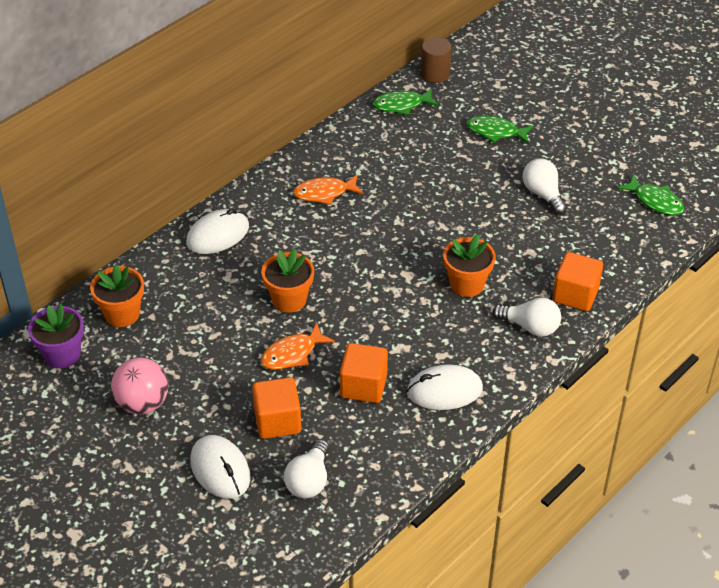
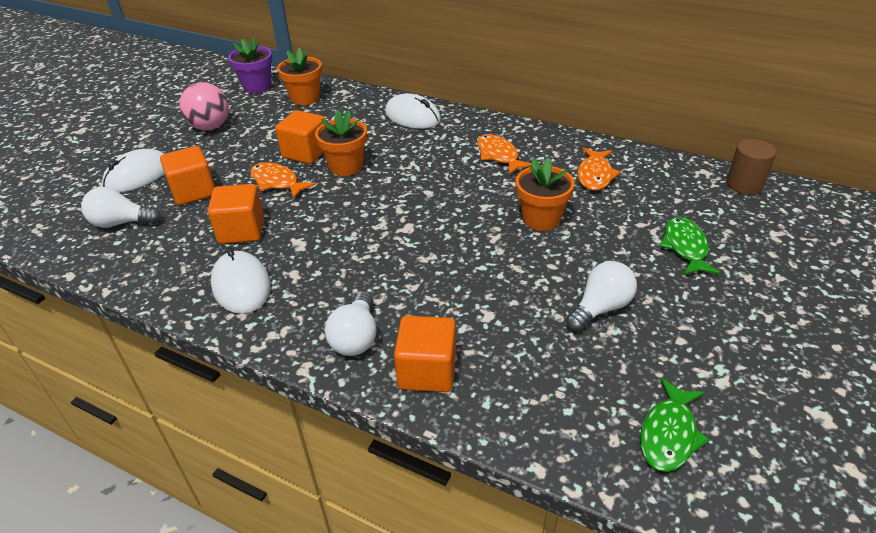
camera: 75 degrees right, 5 degrees down
(246, 326) = (306, 153): none -> orange cube
(384, 146) = (595, 175): none -> orange fish
(401, 105) = (669, 173): green fish -> none
(467, 284) = (409, 272): orange flower pot -> orange flower pot (541, 219)

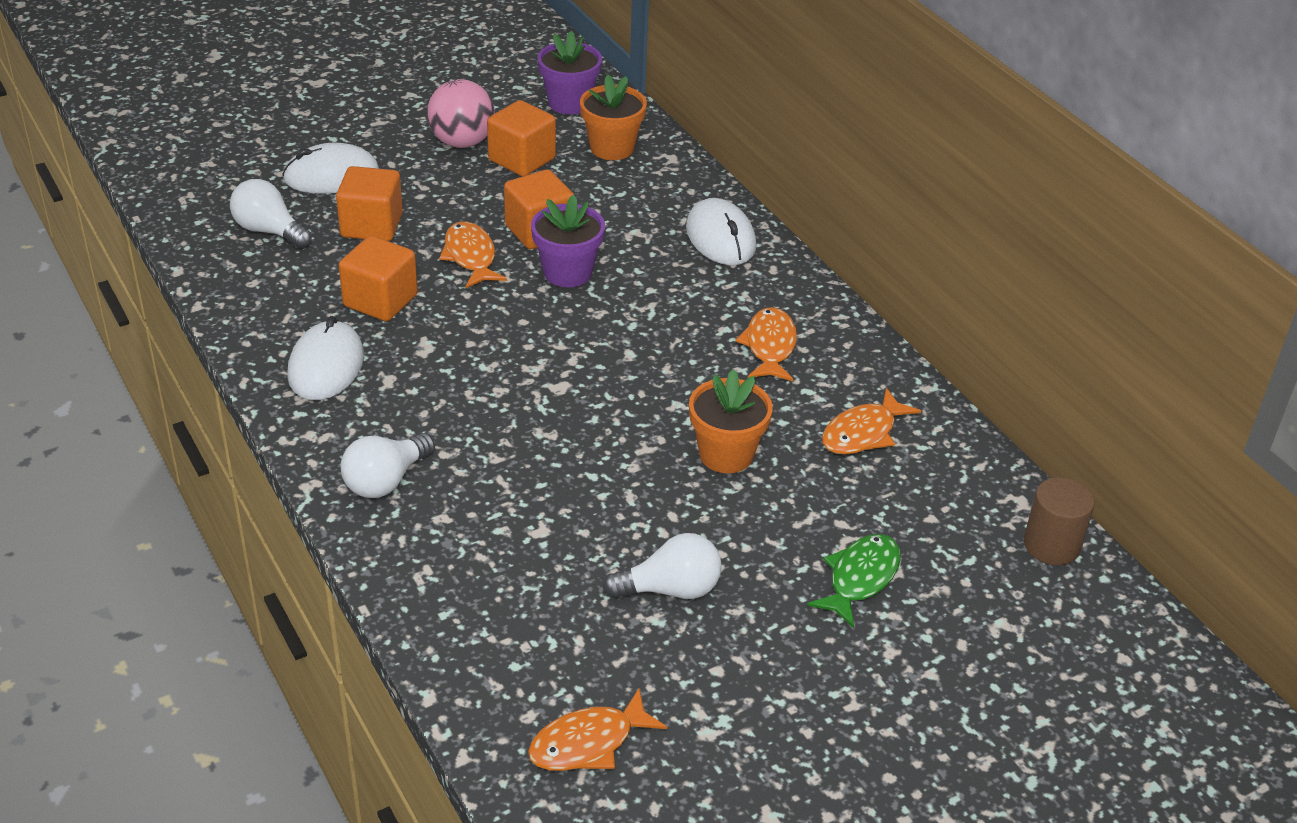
camera: 30 degrees right, 0 degrees up
(346, 166) = (567, 272): orange flower pot -> purple flower pot
(427, 371) = (420, 552): orange cube -> orange cube (522, 159)
(669, 434) = (588, 743): green fish -> orange fish

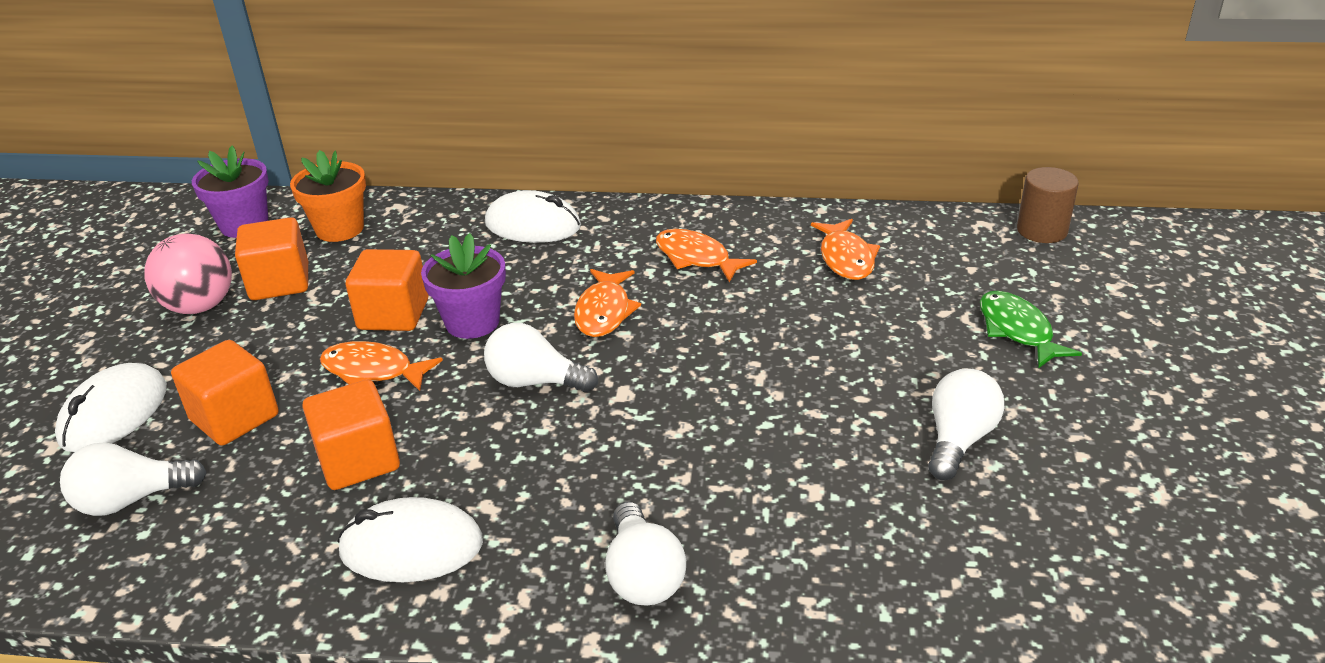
camera: 50 degrees left, 5 degrees down
(326, 366) = (411, 547): white mouse -> white mouse turned 45 degrees counterclockwise
(530, 337) = (535, 382): none -> white light bulb
(588, 743) = (1137, 582): orange fish -> orange fish (604, 312)
(726, 454) = (808, 335): orange flower pot -> none

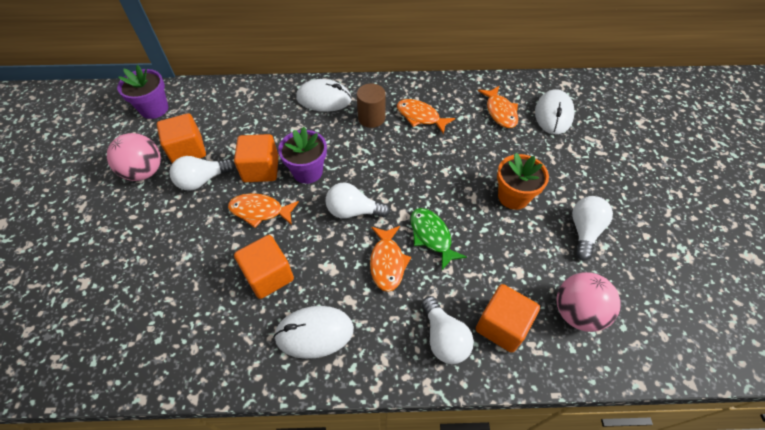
camera: 10 degrees left, 20 degrees up
(114, 413) = (115, 255): white mouse -> white mouse (553, 114)
(132, 500) = (144, 317): white light bulb -> white light bulb (202, 180)
(235, 418) = (188, 252): orange cube -> orange cube (502, 326)
(340, 229) = (212, 108): orange flower pot -> orange flower pot (513, 196)
(604, 312) = (379, 158): orange fish -> orange fish (387, 262)
(910, 559) = (577, 312): none -> pink ball
(1017, 330) = (598, 155): green fish -> green fish (431, 236)
(1042, 230) = (596, 86): brown cylinder -> brown cylinder (371, 118)

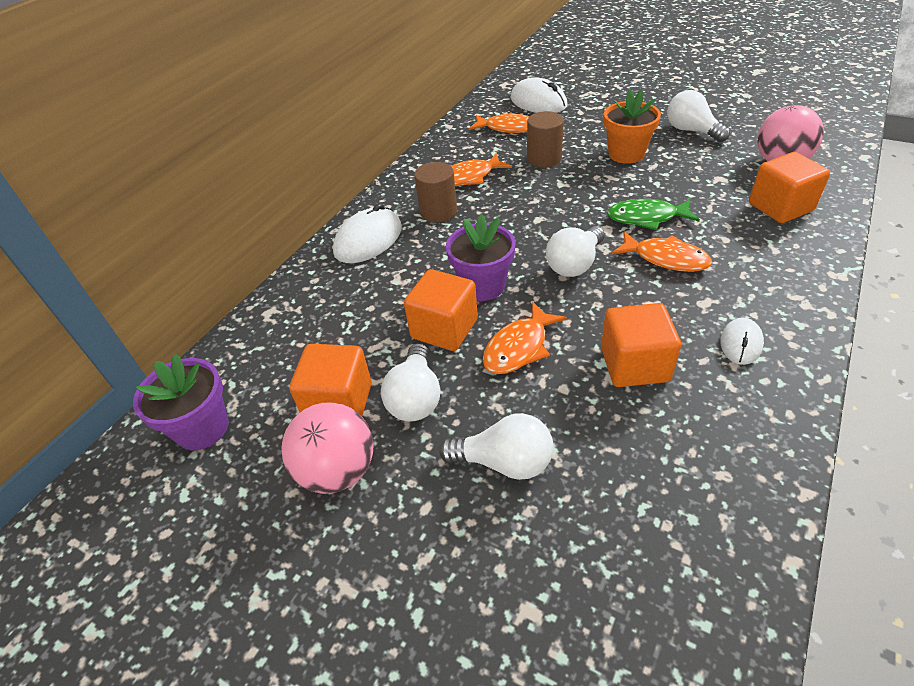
camera: 55 degrees left, 10 degrees down
(314, 333) = (741, 343): white mouse -> white mouse, size x0.57
(444, 338) = (782, 247): white light bulb -> white light bulb (504, 462)
(472, 148) = (544, 158): none -> brown cylinder

